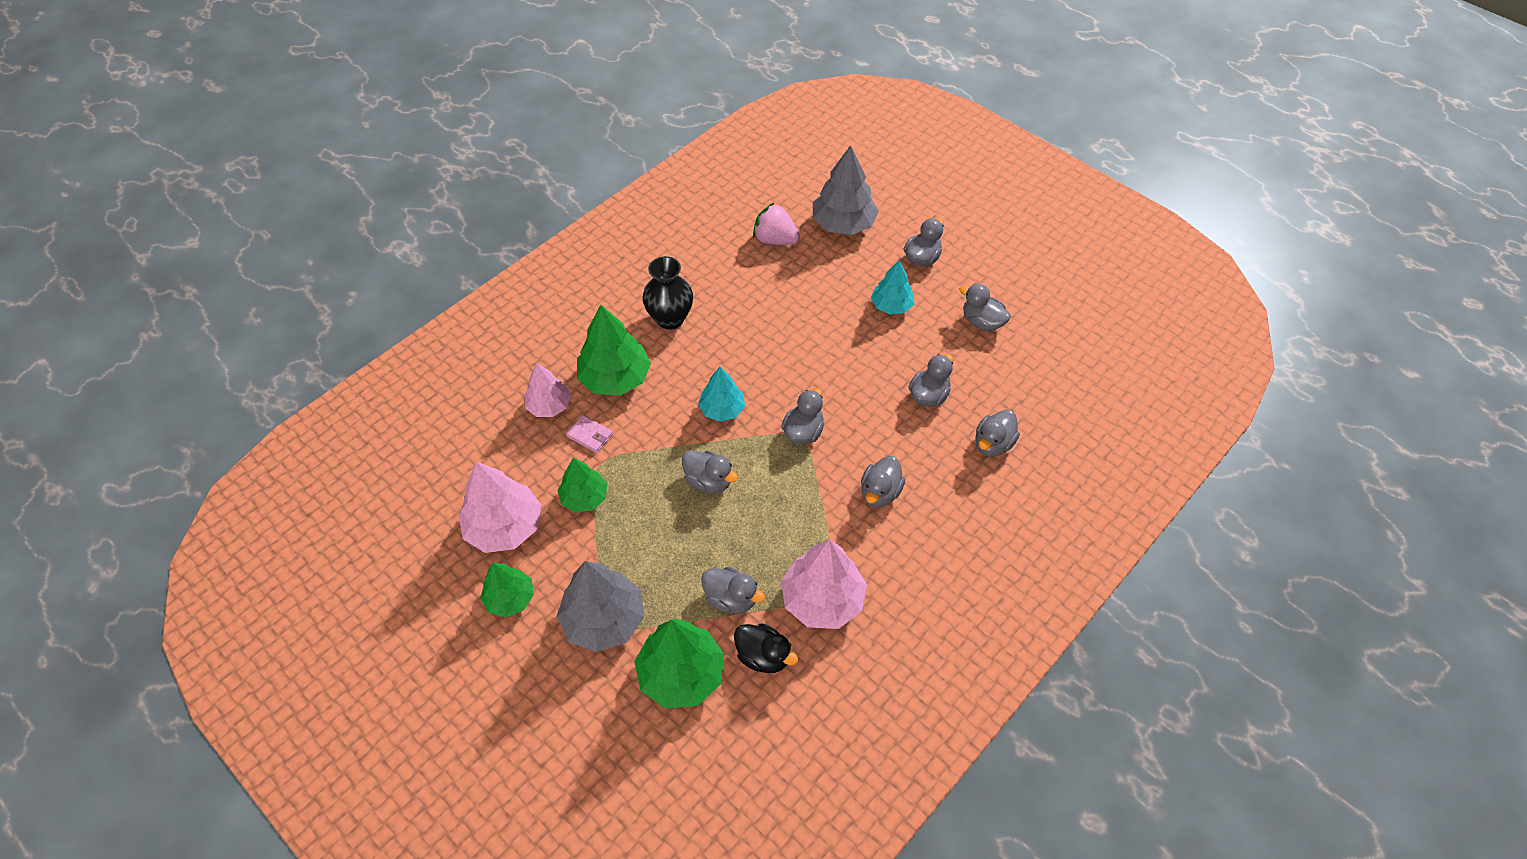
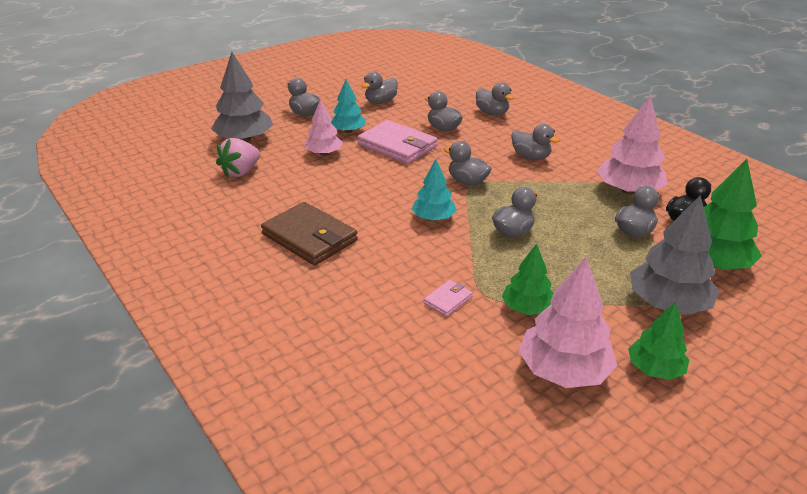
camera: 80 degrees left, 20 degrees down
(549, 406) = (400, 328): pink tree -> pink tree (324, 153)
(615, 378) = (375, 278): green tree -> none
(670, 318) = (310, 237): black vase -> brown wallet
(869, 356) = (397, 146): none -> pink wallet

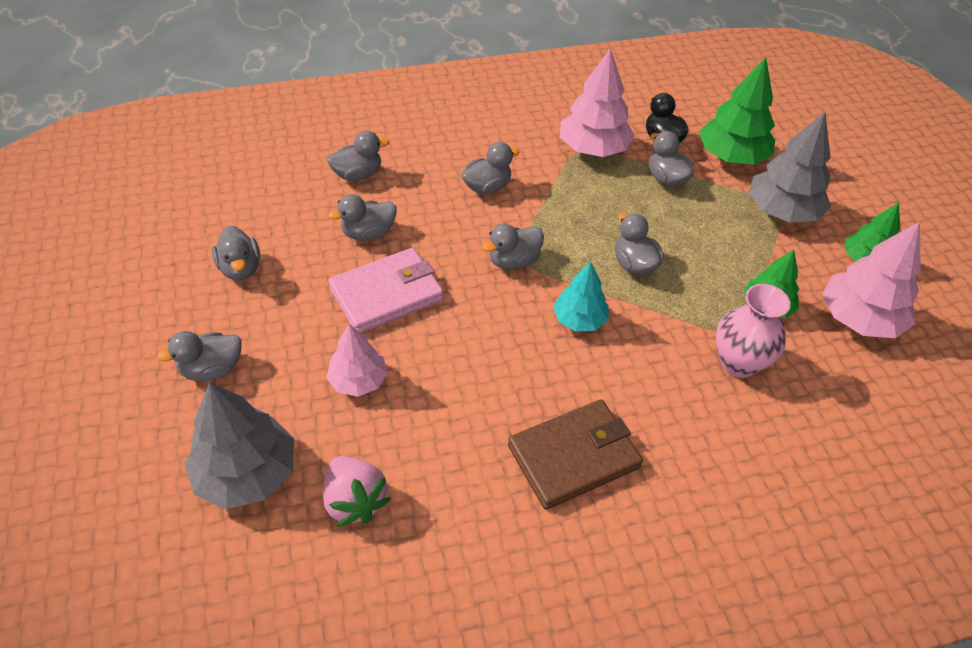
camera: 70 degrees left, 15 degrees up
(348, 131) = (307, 333): turquoise tree -> none
(448, 300) = (738, 363): pink wallet -> pink vase

